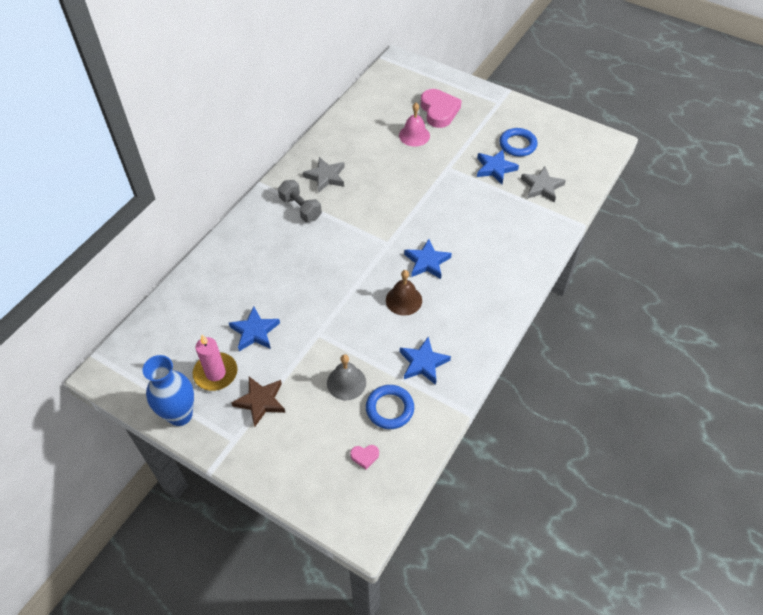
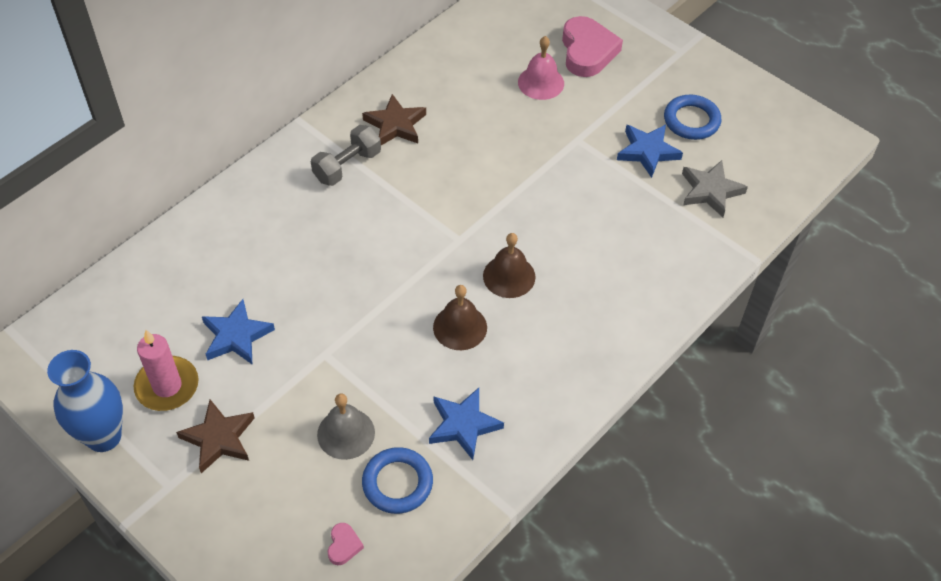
camera: 10 degrees right, 0 degrees up
(300, 208) = (347, 166): grey dumbbell -> grey dumbbell turned 75 degrees clockwise
(326, 177) = (395, 125): grey star -> brown star
(364, 456) = (344, 545): pink heart -> pink heart turned 90 degrees counterclockwise
(427, 262) = (509, 276): blue star -> brown bell

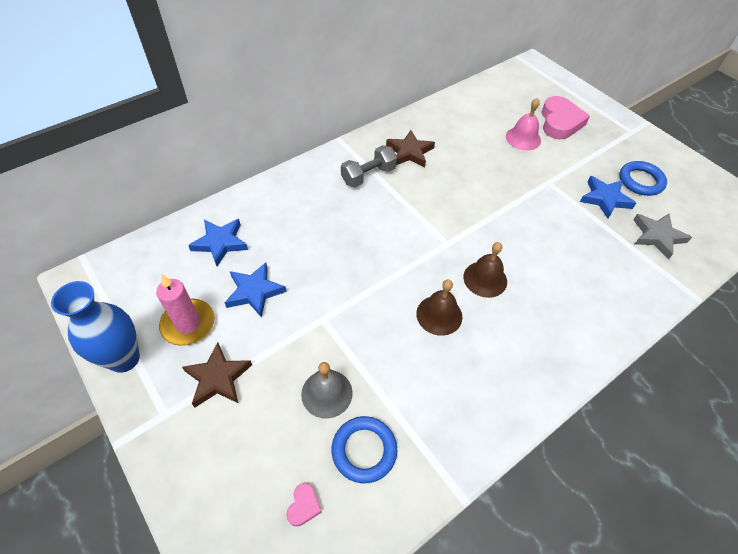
camera: 10 degrees right, 0 degrees up
(463, 425) = (431, 404): blue star -> blue star (220, 243)

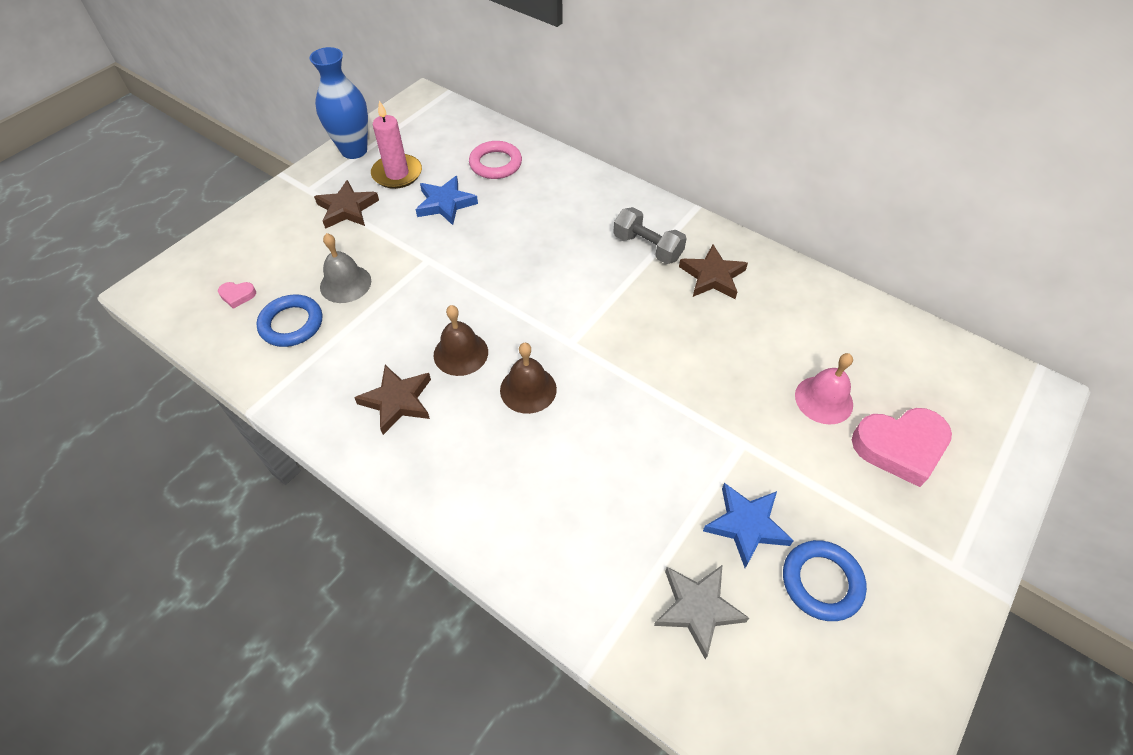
camera: 75 degrees right, 0 degrees up
(220, 243) = (495, 164): blue star -> pink ring
(478, 369) = (397, 401): none -> brown star

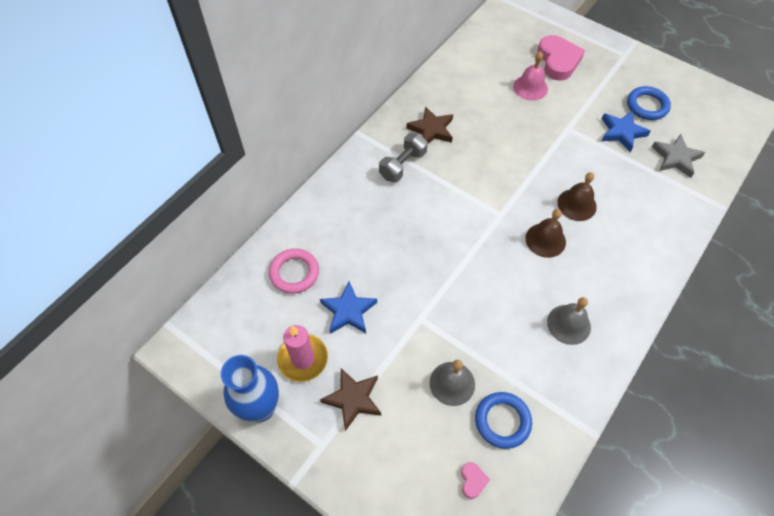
camera: 90 degrees left, 5 degrees up
(397, 401) = (568, 324): brown star -> grey bell
(460, 353) = (519, 285): brown bell -> brown bell (576, 204)

